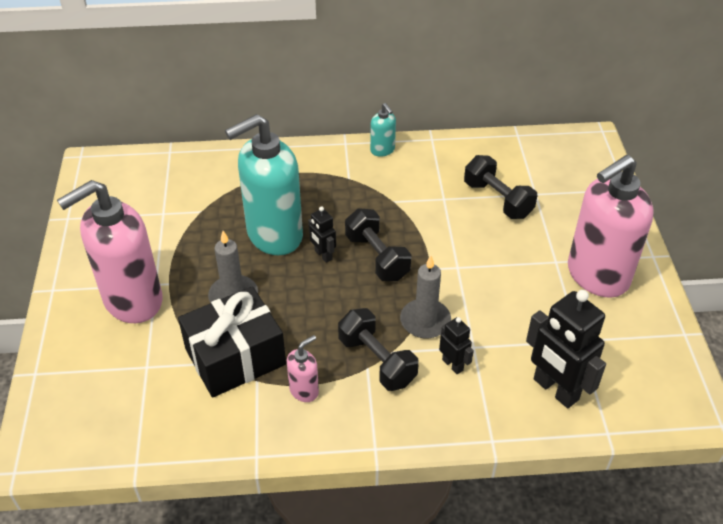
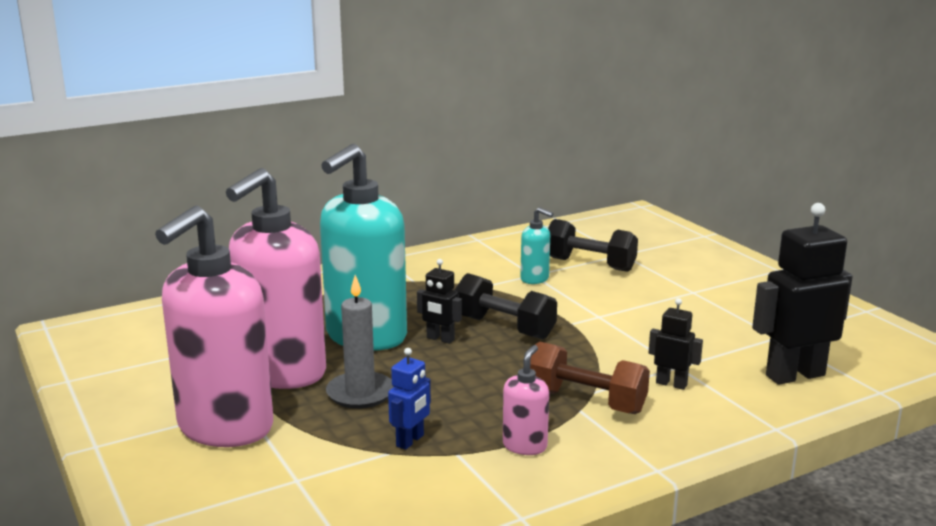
camera: 25 degrees left, 25 degrees down
(235, 357) = (410, 441): black gift -> blue robot
(377, 361) = (586, 402): black dumbbell -> brown dumbbell
(382, 150) = (432, 255): turquoise soap dispenser -> turquoise soap dispenser (535, 279)
(425, 321) = (606, 360): grey candle -> none
(555, 390) = (794, 375): black robot -> black robot turned 135 degrees clockwise
(597, 276) = (742, 292): pink soap dispenser -> pink soap dispenser (282, 373)

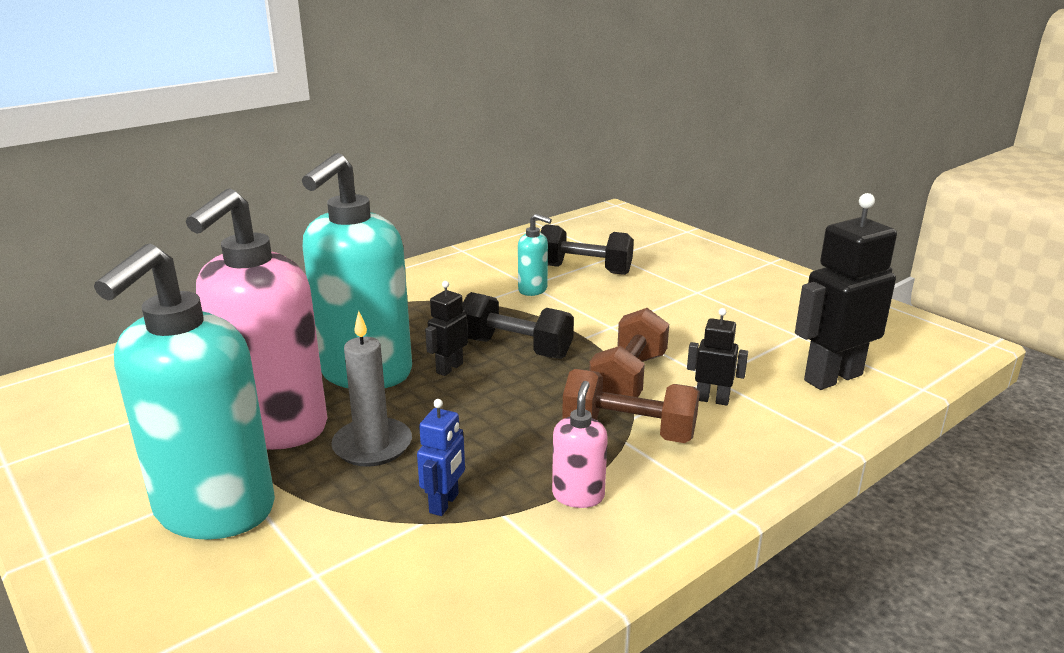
camera: 10 degrees left, 5 degrees up
(224, 428) = (214, 510): pink soap dispenser -> turquoise soap dispenser
(440, 339) = (449, 368): black robot -> black robot turned 105 degrees clockwise
(600, 361) = (629, 379): none -> brown dumbbell

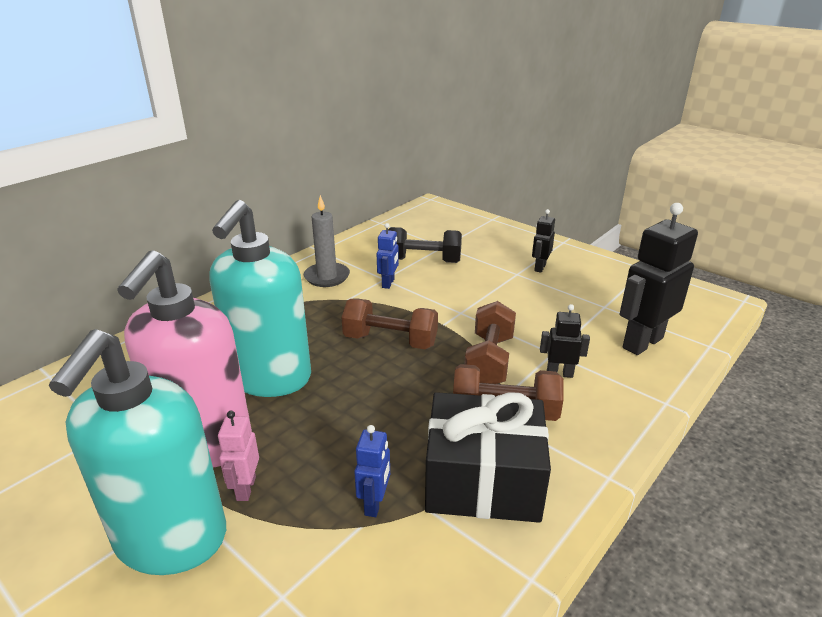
camera: 10 degrees left, 5 degrees up
(306, 473) = (245, 488): none -> pink robot
(372, 446) = (296, 452): grey candle -> grey candle (327, 277)
(449, 368) = (341, 366): black robot -> black robot (539, 267)
(515, 348) = (390, 341): black dumbbell -> brown dumbbell
(533, 290) = (388, 283): turquoise soap dispenser -> blue robot
(578, 495) = (483, 480): pink soap dispenser -> black gift

